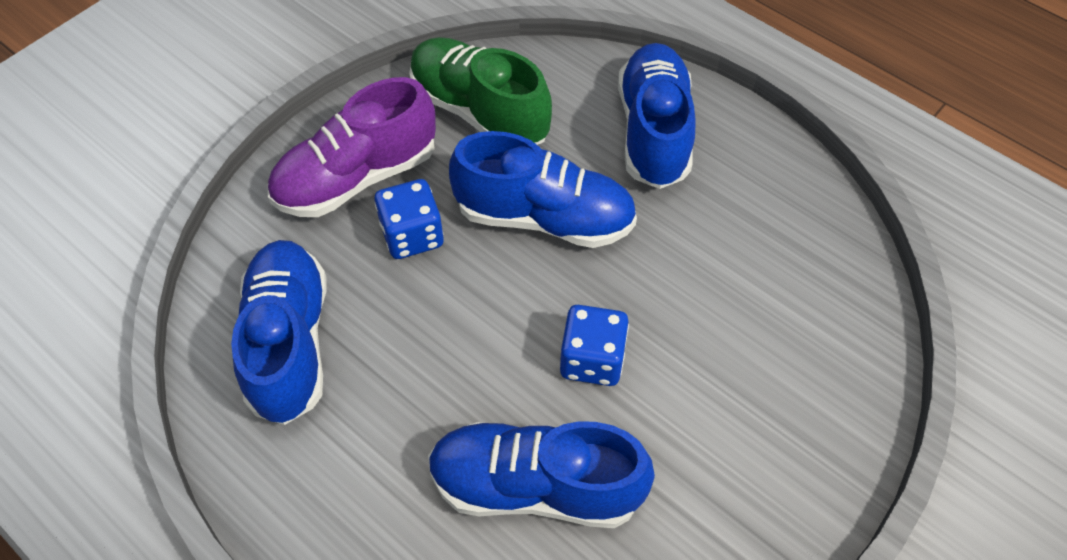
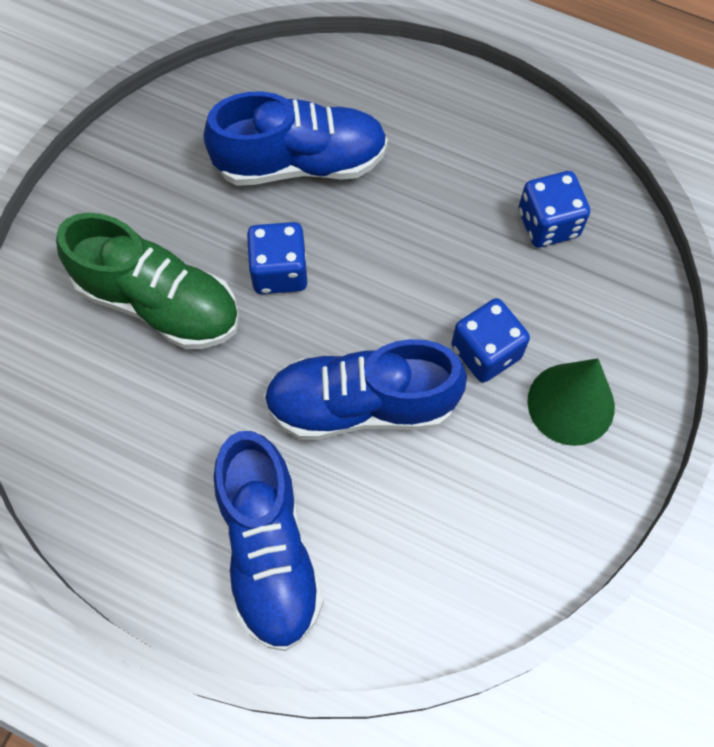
camera: 165 degrees right, 10 degrees up
(289, 342) = (548, 224): blue shoe -> blue dice
(357, 178) = (571, 404): purple shoe -> green cone
(479, 111) = (476, 527): green shoe -> green shoe (159, 302)

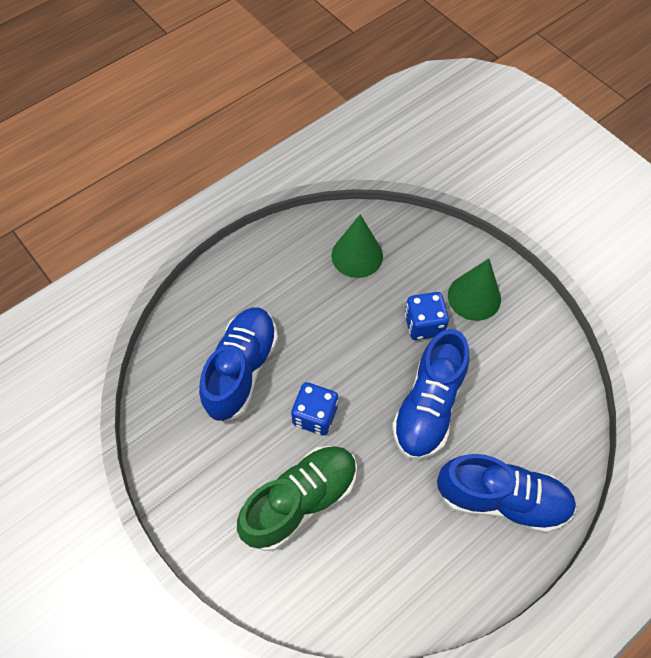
camera: 65 degrees left, 5 degrees down
(548, 224) = (357, 255): blue dice -> green cone

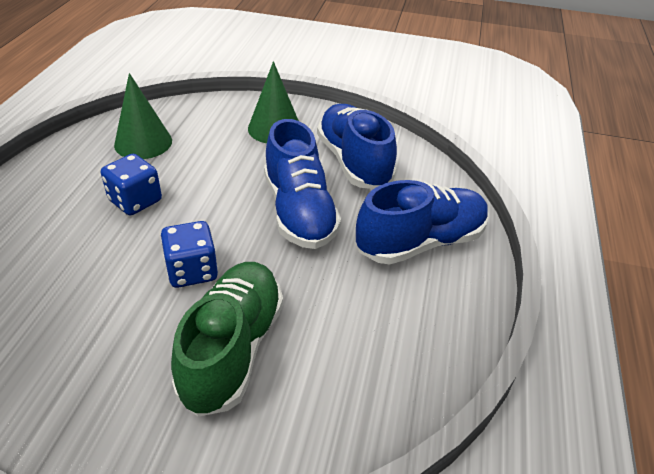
camera: 40 degrees left, 20 degrees down
(241, 370) = (76, 274): blue shoe -> blue shoe (354, 162)
(424, 324) = (246, 161): blue dice -> blue dice (135, 201)

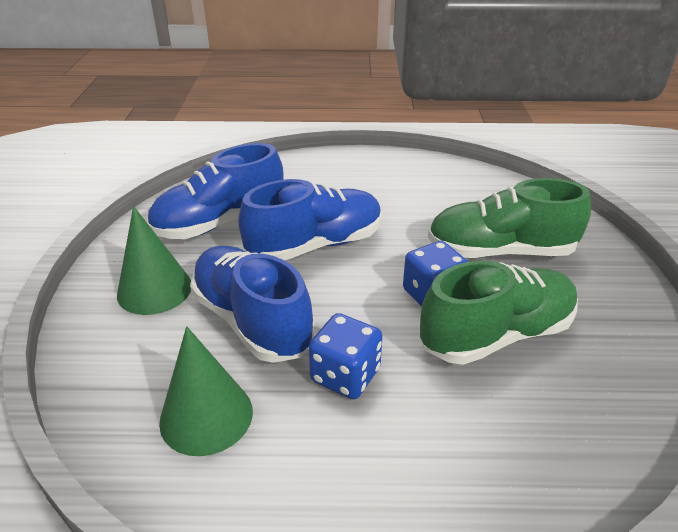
camera: 100 degrees left, 5 degrees down
(118, 297) = (496, 335): none -> green shoe
(420, 242) = (330, 180): blue shoe -> blue shoe (252, 321)

